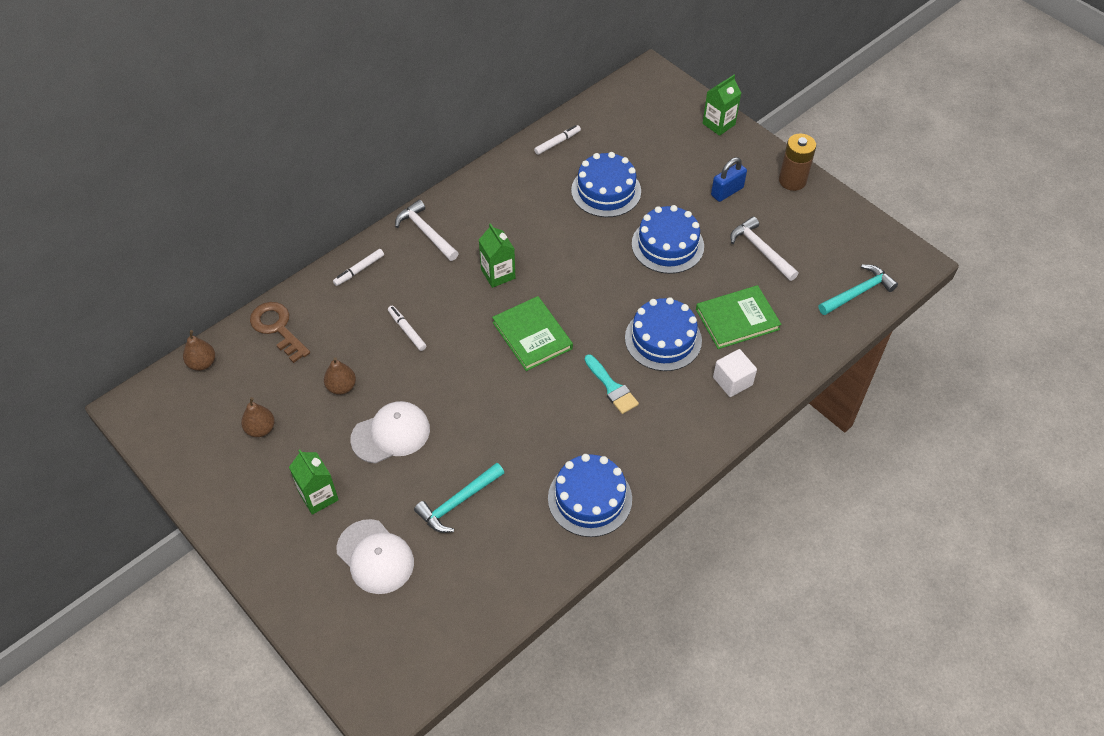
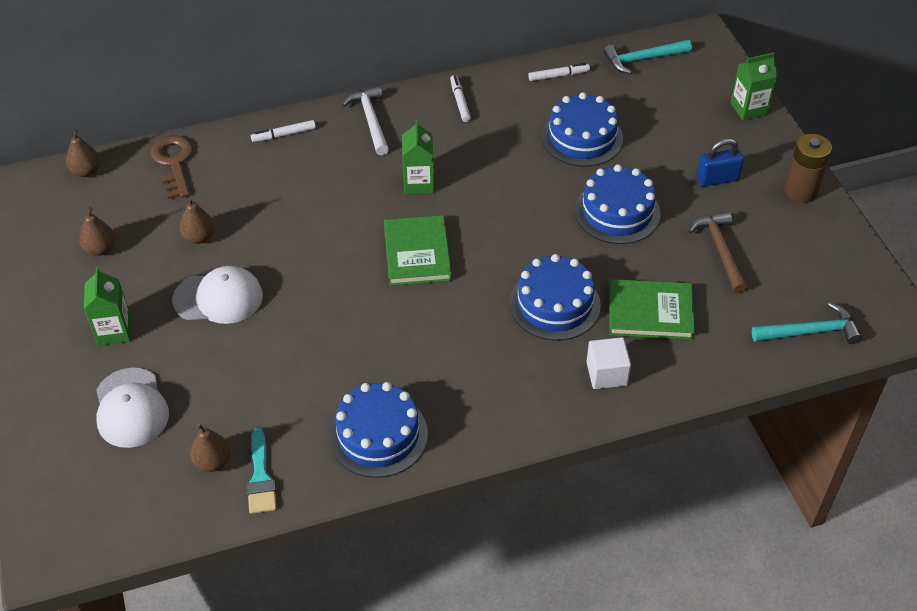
camera: 25 degrees right, 5 degrees down
(407, 330) = (295, 206): white marker -> white marker (460, 101)
(458, 502) = (242, 387): turquoise hammer -> turquoise hammer (642, 59)
(471, 574) = (213, 462): none -> brown pear
(611, 387) = (469, 333): turquoise brush -> turquoise brush (260, 477)
(761, 250) = (720, 250): white hammer -> brown hammer

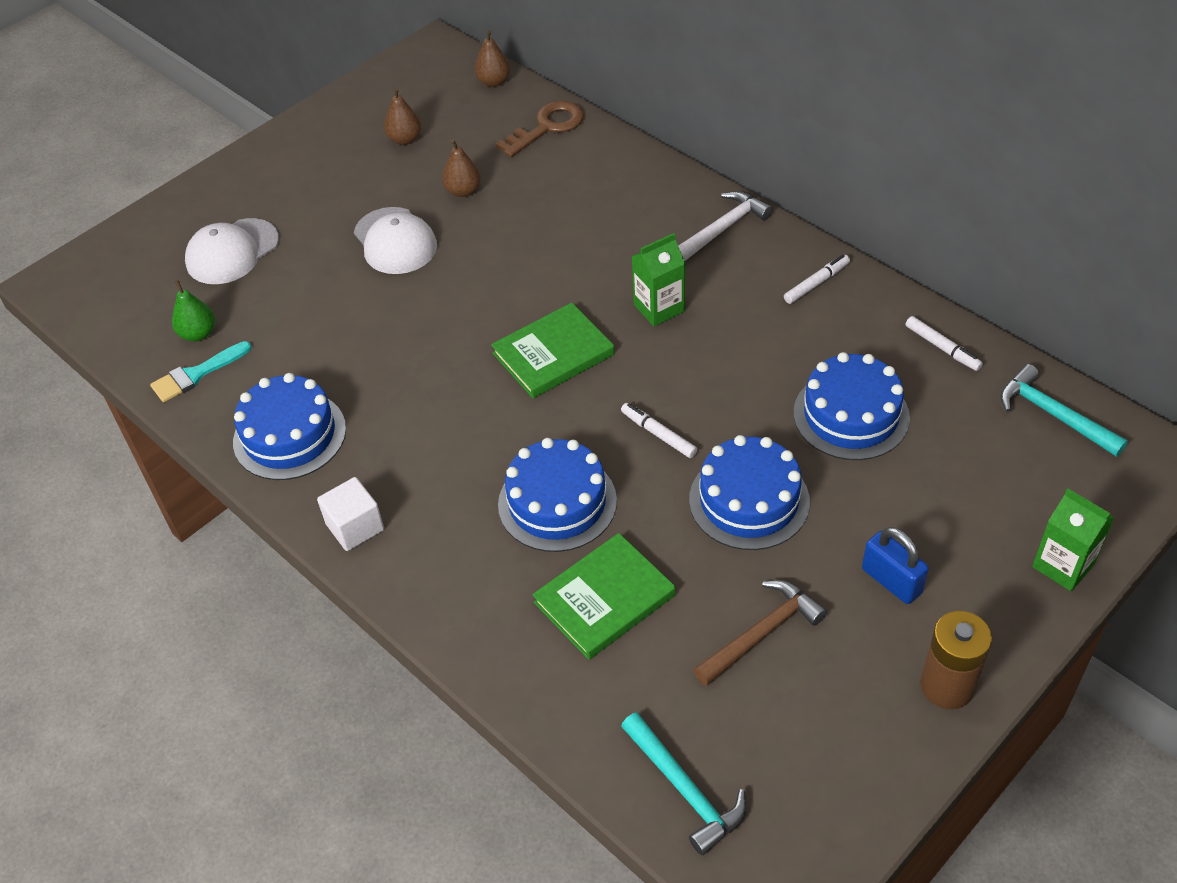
camera: 65 degrees right, 0 degrees up
(114, 331) = (314, 197): green carton -> none
(213, 462) = (198, 334): brown pear -> green pear
(284, 135) = (647, 178): white marker -> white marker (658, 434)
(606, 374) = (481, 594): white cube -> white cube (355, 527)
(650, 312) = (604, 599): green book -> green book turned 75 degrees clockwise

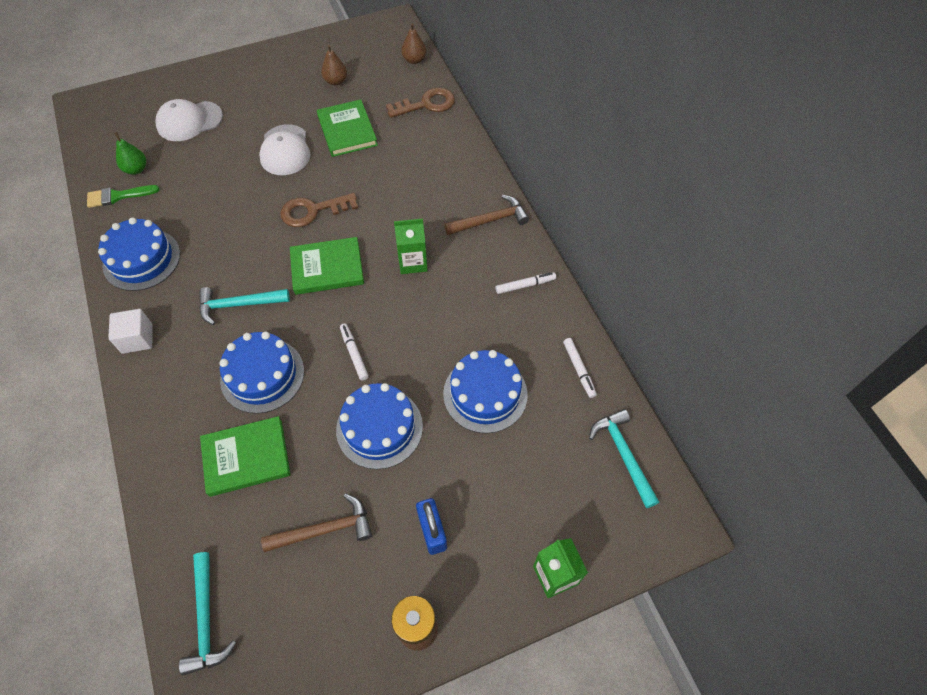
camera: 20 degrees right, 10 degrees up
(196, 374) = (118, 196): turquoise brush -> green brush
(463, 191) = (347, 130): brown pear -> green book
(465, 437) = (238, 305): none -> turquoise hammer
(485, 297) = (312, 211): none -> brown key
(723, 228) = (490, 220): white hammer -> brown hammer

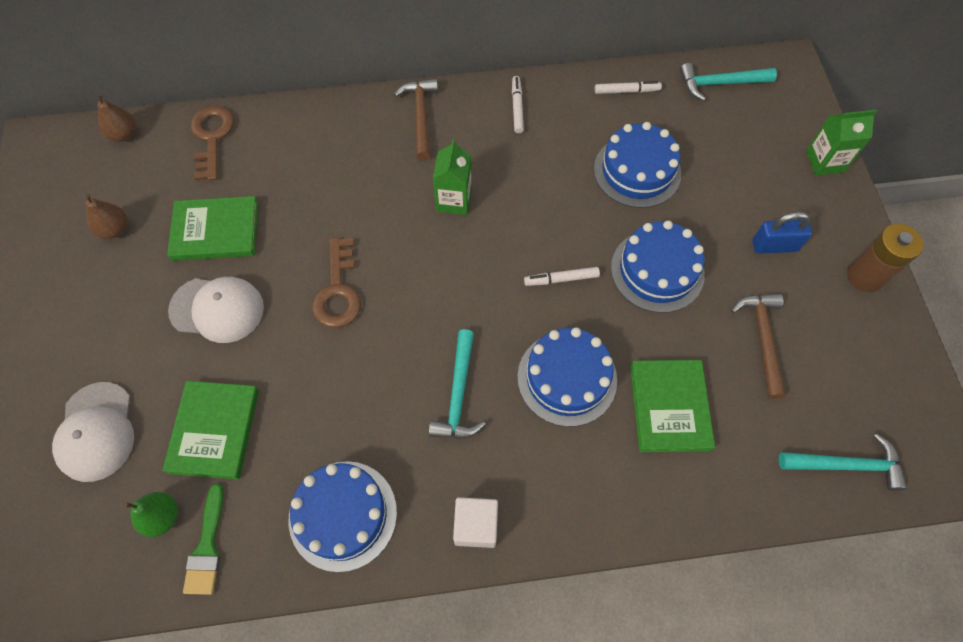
camera: 75 degrees left, 5 degrees up
(327, 268) = (434, 288): green book -> green book (214, 430)

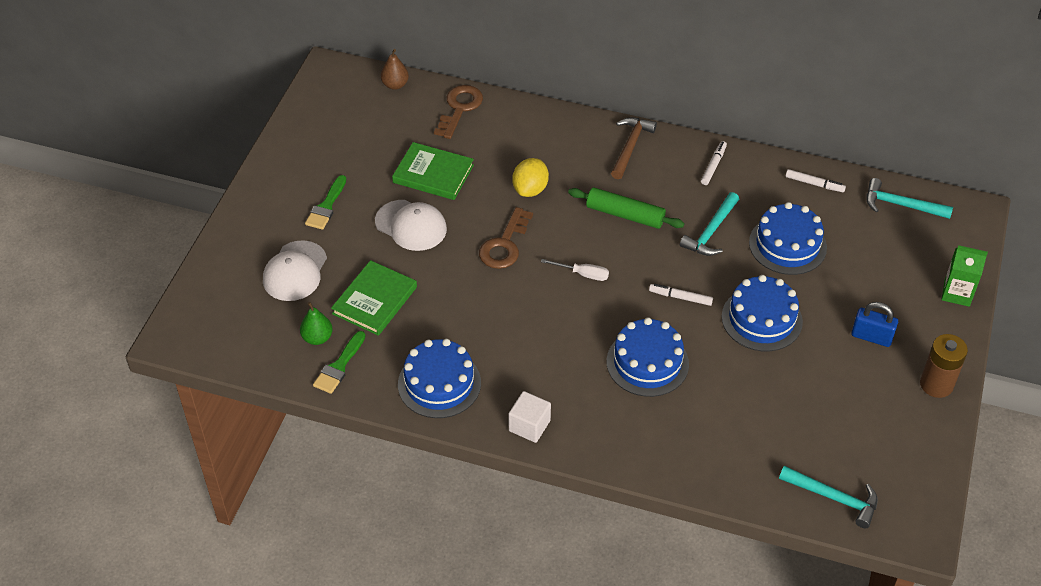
camera: 25 degrees right, 15 degrees down
(102, 324) = (326, 206): none -> green brush
(115, 229) = (361, 148): brown pear -> none
(336, 208) = (530, 189): none -> yellow lemon
(443, 293) = (583, 274): none -> white screwdriver
(454, 200) = (625, 215): green carton -> green rolling pin
(458, 394) = (559, 343): turquoise hammer -> turquoise hammer (711, 232)
(669, 407) = (716, 410): green book -> none
(762, 339) = (819, 394): brown hammer -> none

